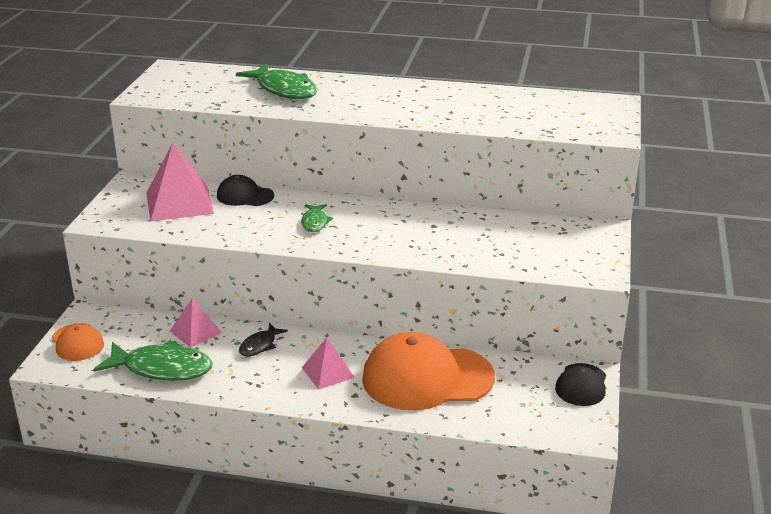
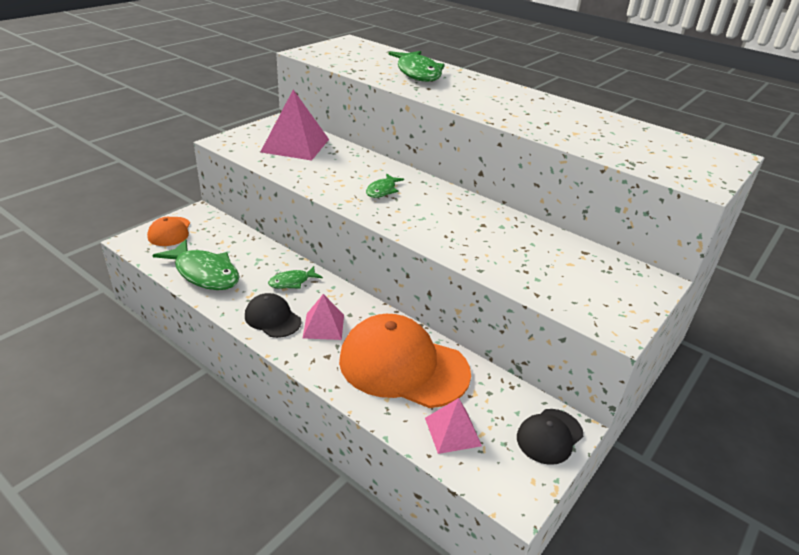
camera: 25 degrees right, 5 degrees up
(196, 332) = (256, 253): pink pyramid -> pink pyramid (453, 431)
(245, 196) = (349, 154): black cap -> black cap (272, 318)
(260, 345) = (292, 282): black fish -> green fish

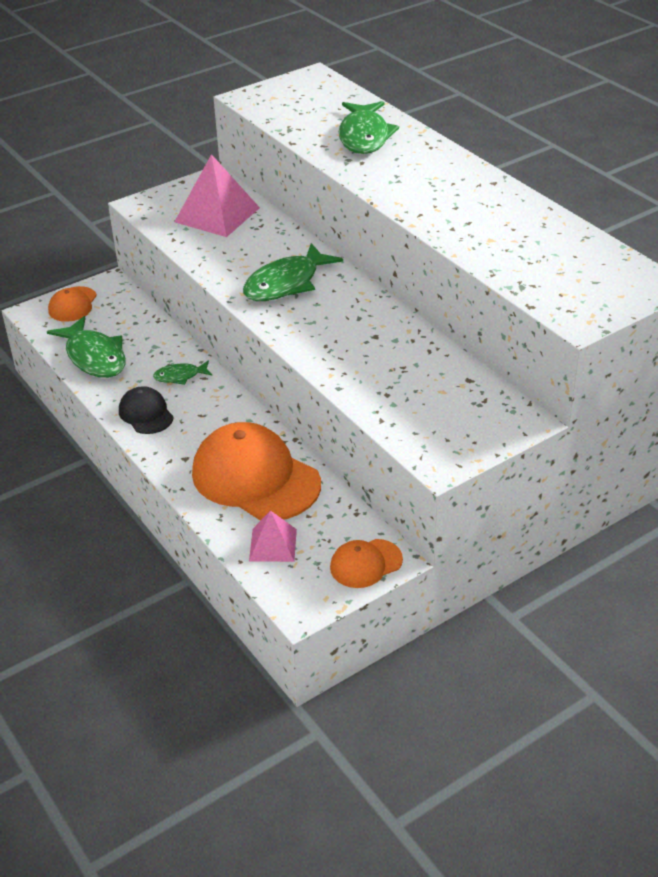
camera: 20 degrees right, 5 degrees up
(323, 326) = (193, 428): pink pyramid -> none
(382, 190) = (286, 283): green fish -> green fish, size x1.90
(549, 436) = (366, 564): black cap -> orange cap

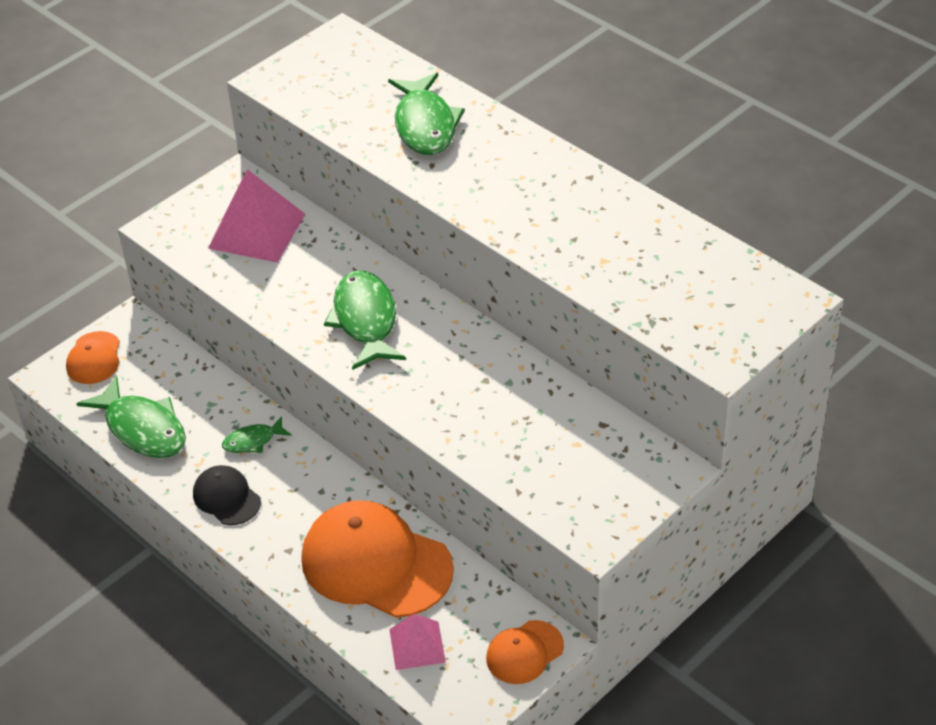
camera: 10 degrees left, 5 degrees up
(286, 283) = (365, 320): green fish -> green fish turned 135 degrees clockwise

